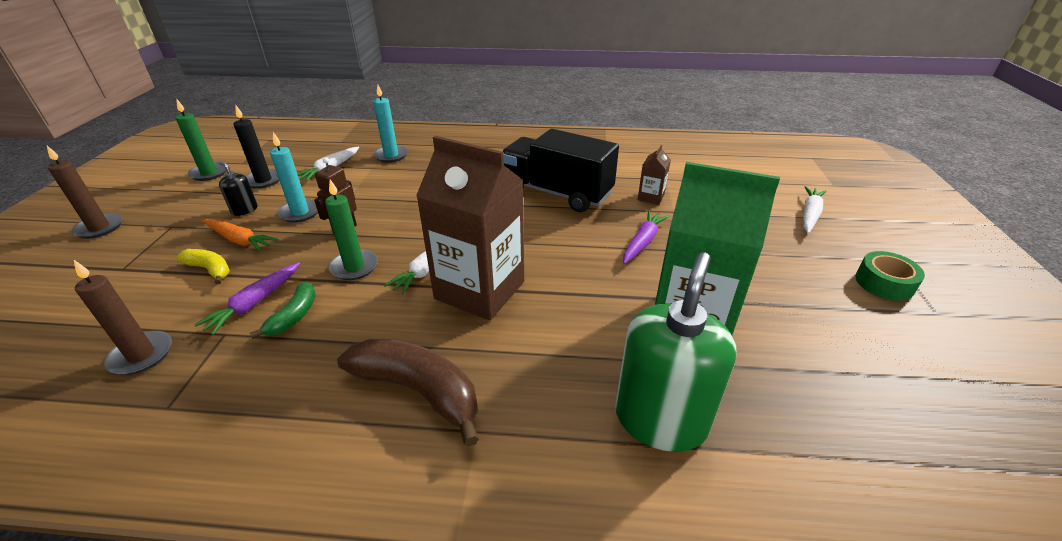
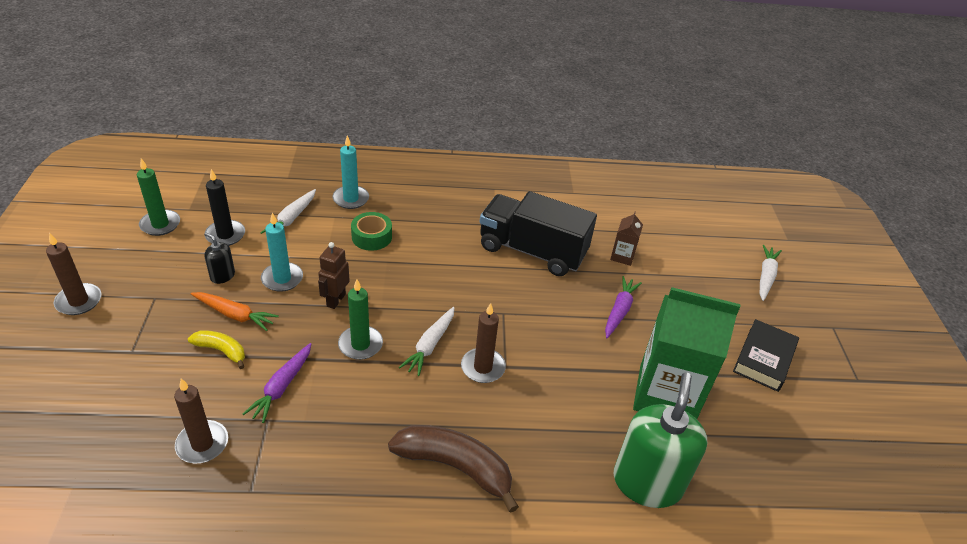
camera: 10 degrees left, 5 degrees up
(294, 316) = (324, 400): green banana -> none
(480, 290) = (483, 367): brown carton -> brown candle
(812, 289) = (764, 359): none -> black book
(884, 283) = (821, 351): green tape -> green tape (371, 237)

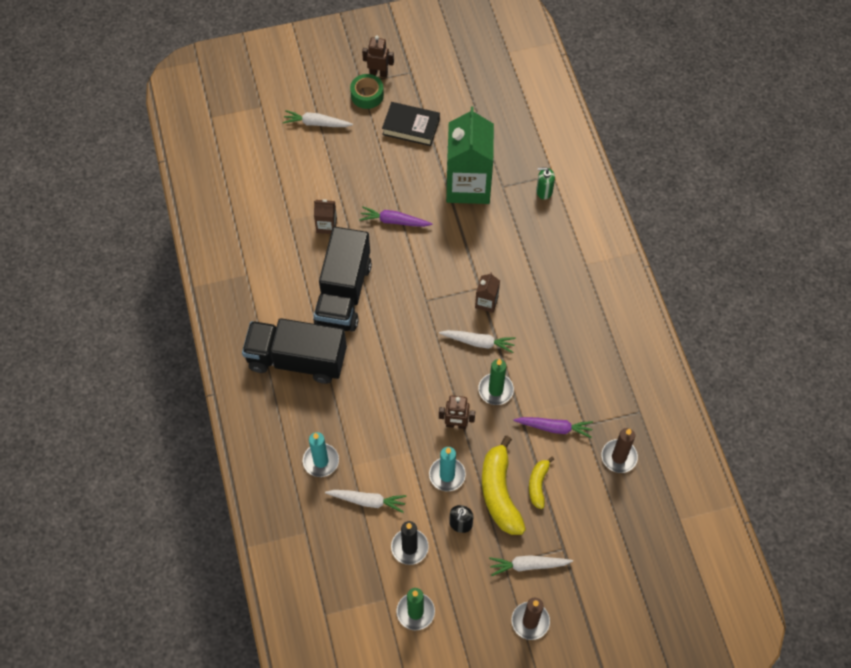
camera: 100 degrees left, 20 degrees up
(137, 316) = (528, 565): none -> white carrot
(235, 315) = (499, 493): orange carrot -> yellow banana
(371, 237) = (369, 424): green tape -> green tape (367, 95)
(455, 467) = (575, 299): brown banana -> none
(465, 205) = (297, 360): none -> black truck
(483, 367) = (486, 302): brown candle -> brown carton
(647, 483) = (544, 191): green soap dispenser -> green soap dispenser, size x0.45
(851, 347) = (378, 73): none -> brown robot

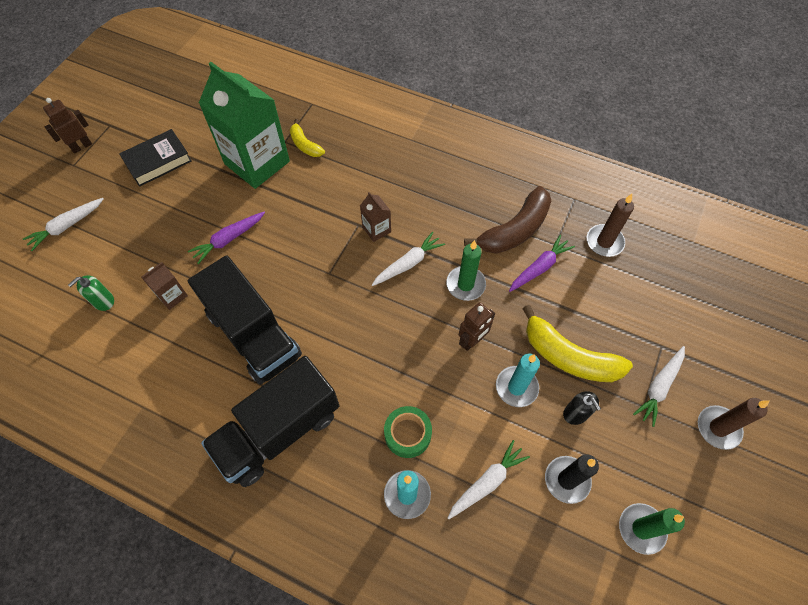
camera: 50 degrees left, 0 degrees up
(367, 95) = (90, 169): green tape -> green tape (407, 434)
(538, 484) = (584, 319): yellow banana -> yellow banana (305, 145)
(544, 191) = (319, 119): green soap dispenser -> green soap dispenser (103, 301)
(571, 390) = (514, 230): none -> brown banana

